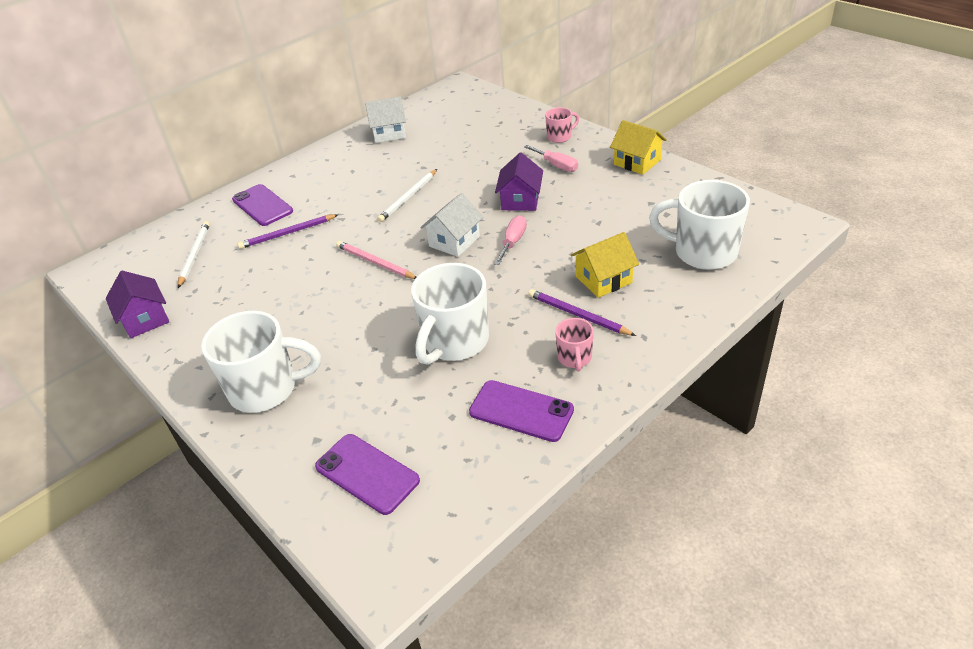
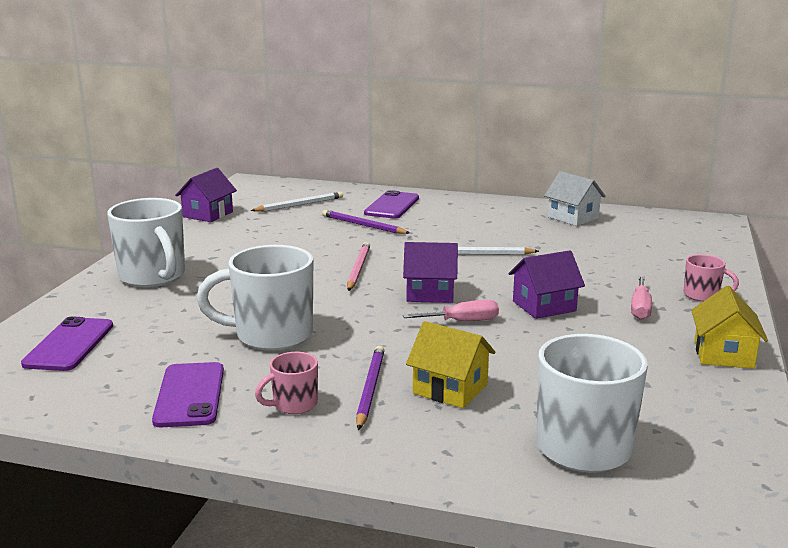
camera: 55 degrees right, 20 degrees down
(454, 241) = (430, 293): white house -> purple house

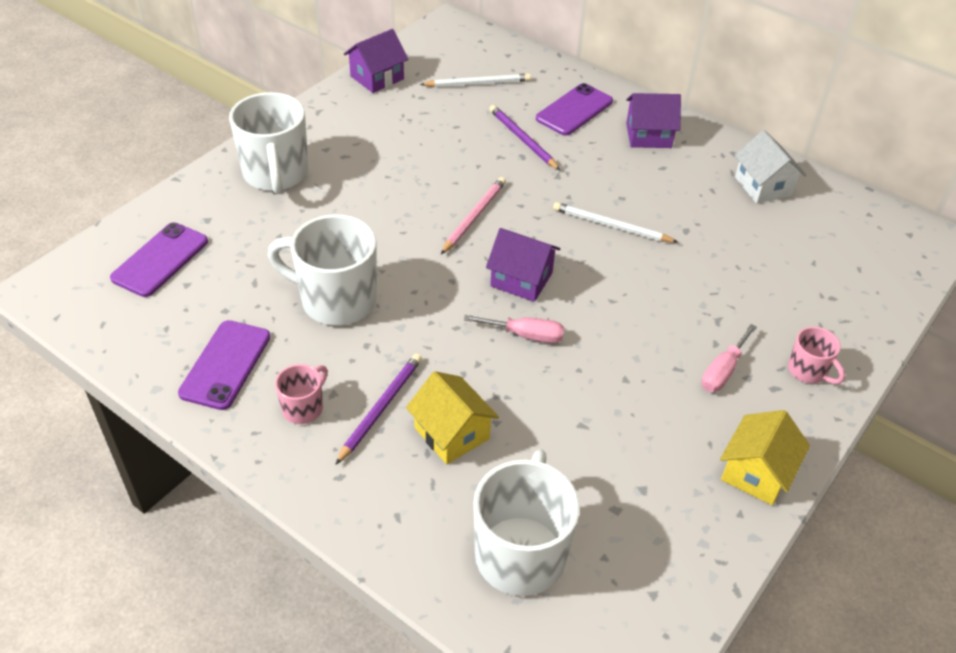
camera: 20 degrees right, 25 degrees up
(293, 405) = (304, 407): pink mug -> pink mug turned 135 degrees clockwise
(544, 306) = (623, 336): purple house -> purple house (648, 135)

